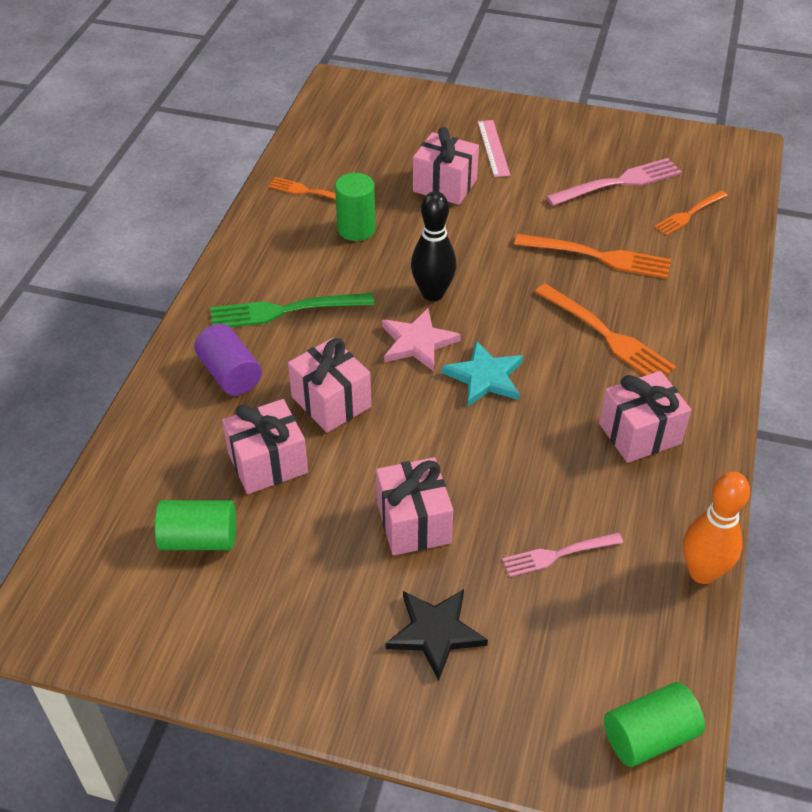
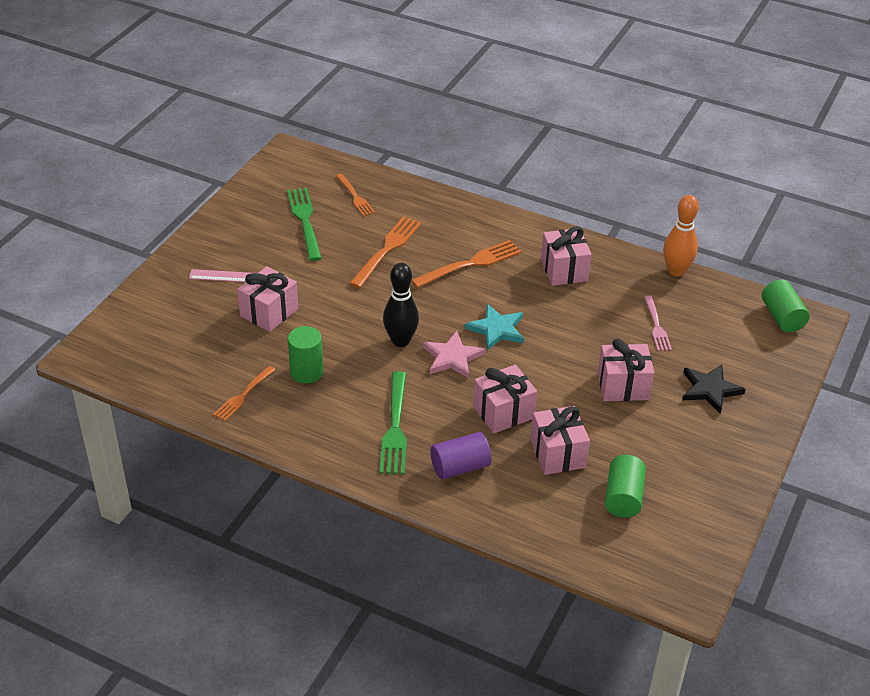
camera: 80 degrees left, 5 degrees down
(618, 183) = (305, 221): pink fork -> green fork

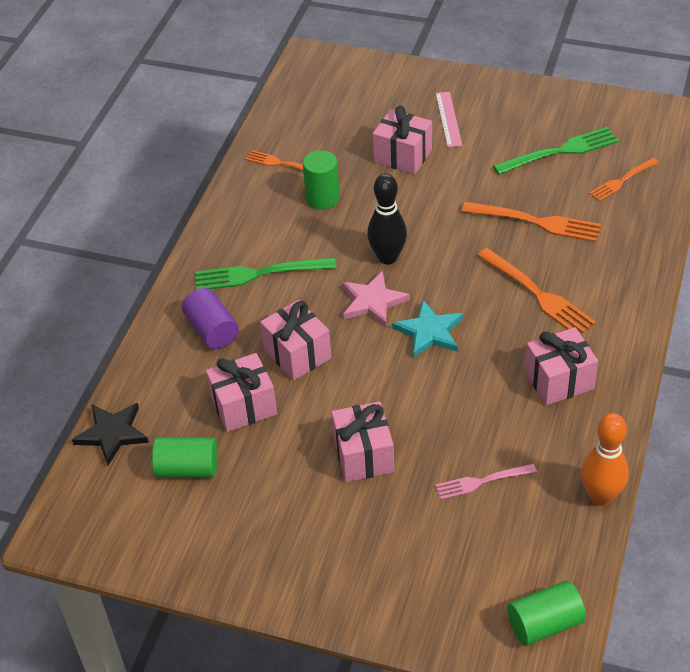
camera: 85 degrees right, 5 degrees up
(710, 389) = (378, 543): black star -> black star (112, 433)

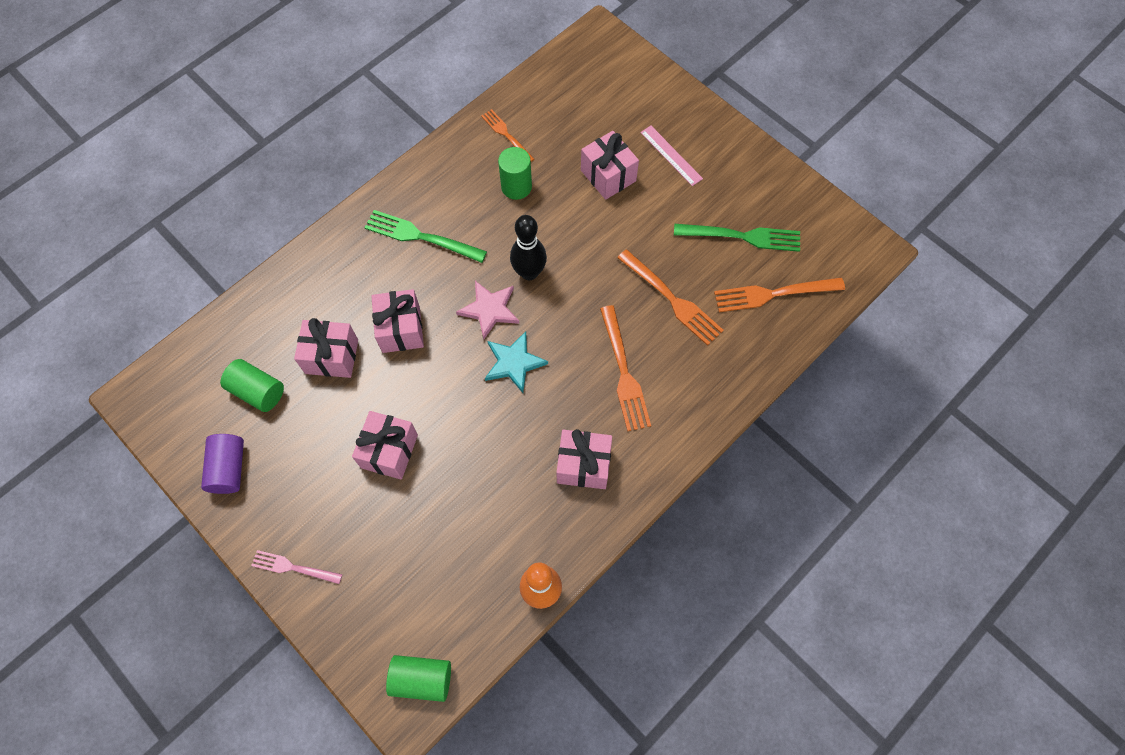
camera: 25 degrees right, 20 degrees up
(112, 433) = (225, 329): black star -> none
(212, 330) = (353, 272): purple cylinder -> purple cylinder (229, 468)
(448, 119) = (671, 155): pink ruler -> pink ruler turned 60 degrees counterclockwise
(482, 481) = (460, 525): pink fork -> pink fork (293, 567)
(622, 181) = (773, 294): orange fork -> orange fork, size x1.60

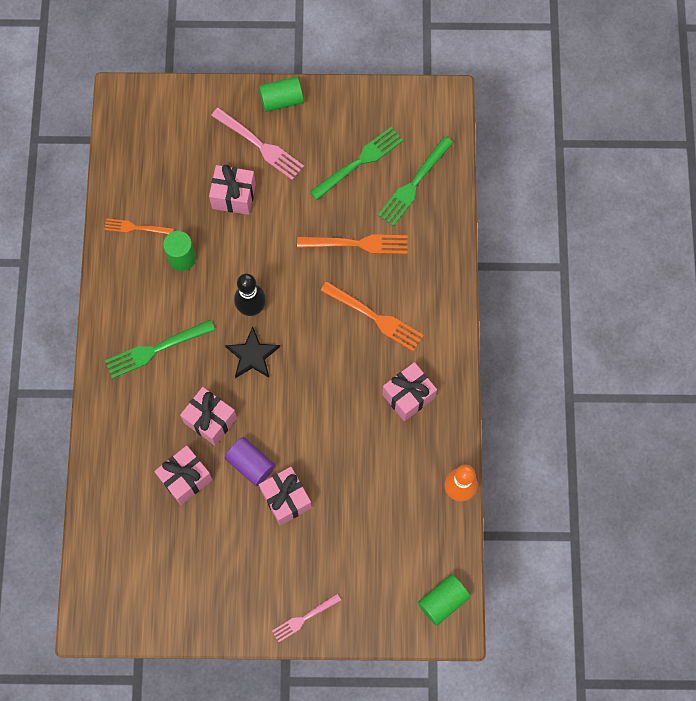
camera: 45 degrees left, 5 degrees up
(229, 468) = (199, 604): purple cylinder -> purple cylinder (250, 464)
(257, 391) = (163, 544): green cylinder -> green cylinder (281, 100)
(489, 310) = (252, 355): pink star -> black star
(514, 363) = (303, 374): turquoise star -> none
(671, 155) = (260, 145): pink ruler -> pink fork
(773, 294) = (414, 184): orange fork -> green fork

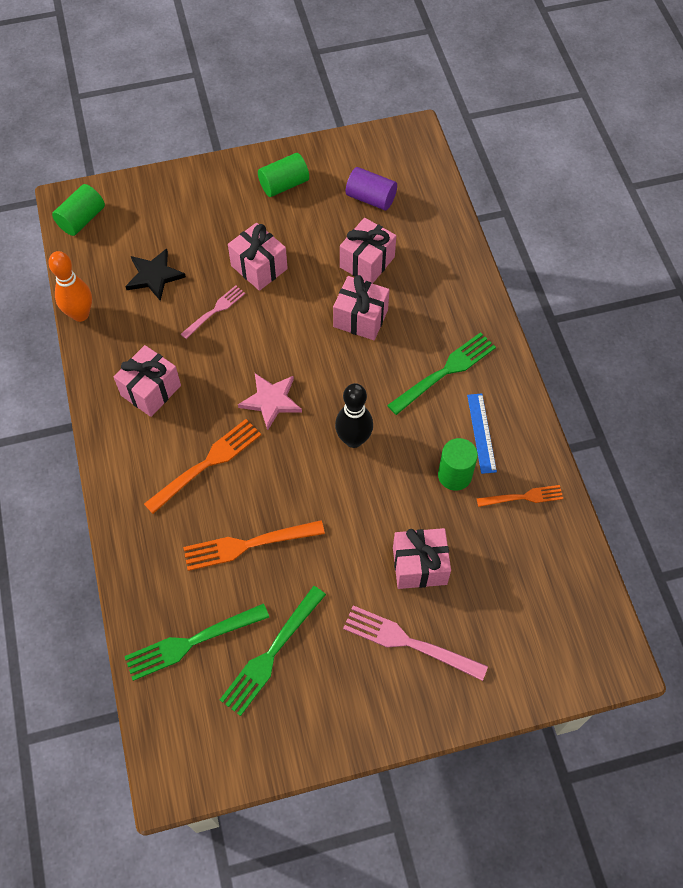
camera: 165 degrees right, 10 degrees down
(147, 288) = (481, 433): none -> blue ruler
(250, 464) = (304, 289): purple cylinder -> purple cylinder (371, 198)
(252, 355) = (336, 390): black star -> black star (154, 276)
(281, 100) = (401, 716): green cylinder -> green cylinder (284, 184)
(304, 618) = (214, 179): pink fork -> pink fork (215, 311)
(309, 360) = (271, 401): none -> pink star
(375, 317) = (207, 464): orange fork -> orange fork turned 120 degrees clockwise
(414, 184) = (192, 642): green fork -> green fork turned 135 degrees counterclockwise

